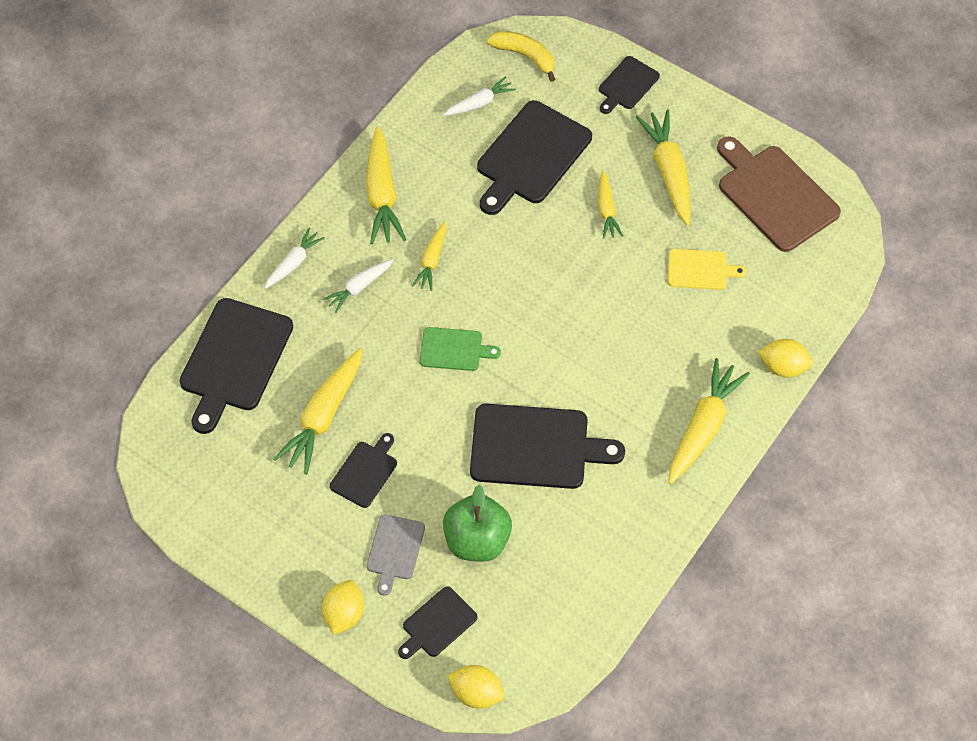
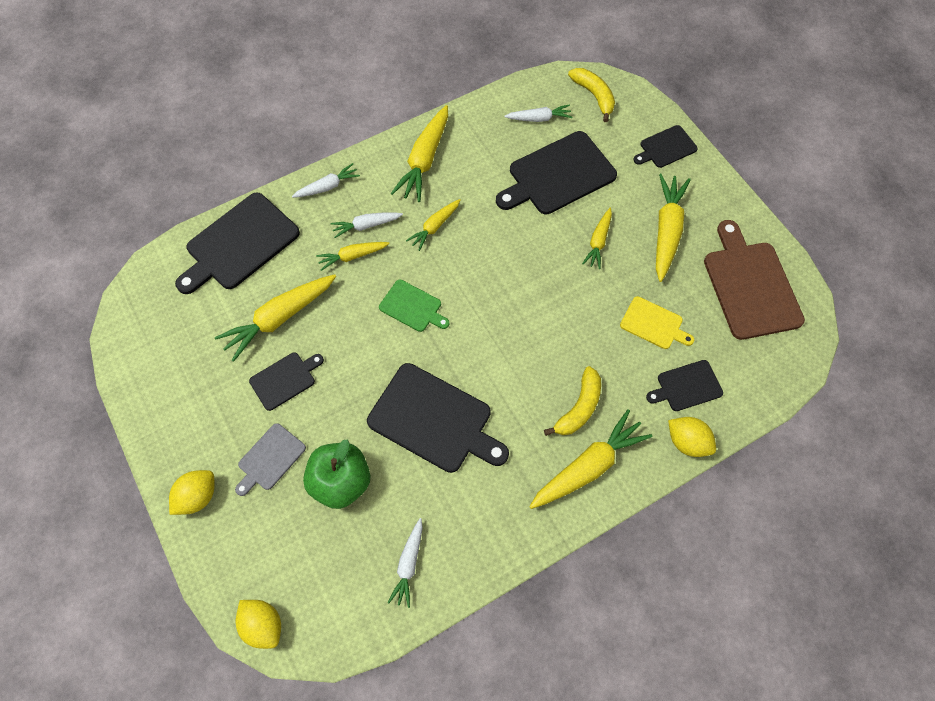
camera: 25 degrees right, 5 degrees up
(363, 324) = (352, 256): none -> yellow carrot
(437, 624) = (267, 542): black cutting board -> black cutting board (687, 386)
(582, 583) = (409, 564): none -> white carrot
(668, 378) = (579, 408): none -> yellow banana

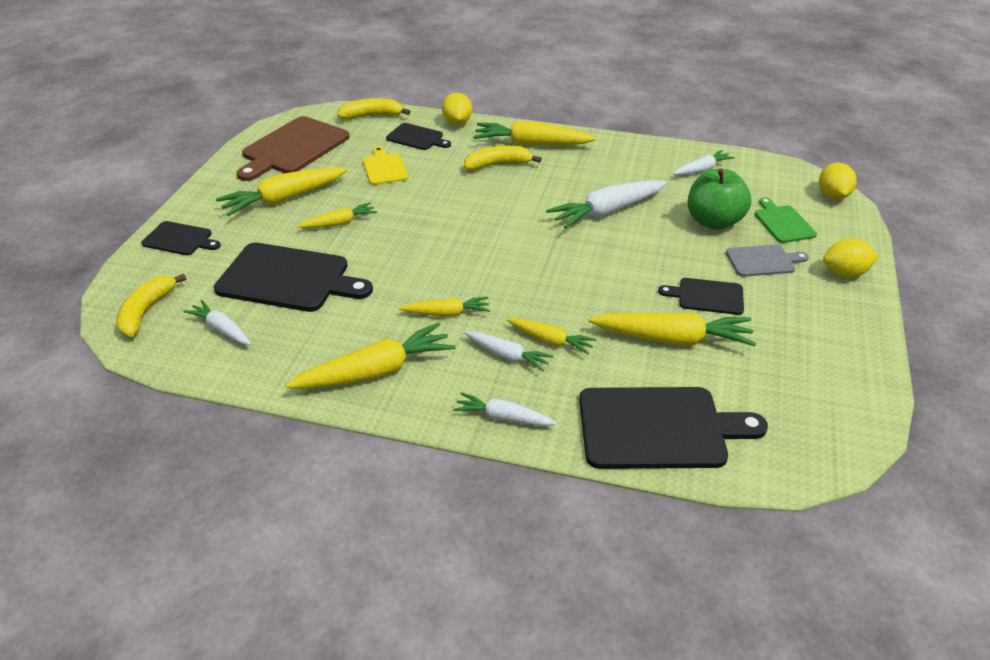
camera: 135 degrees left, 25 degrees down
(412, 307) = (541, 275): green cutting board -> green cutting board (783, 223)
(434, 420) = (607, 212): black cutting board -> white carrot
(763, 383) = (372, 116): none -> yellow banana

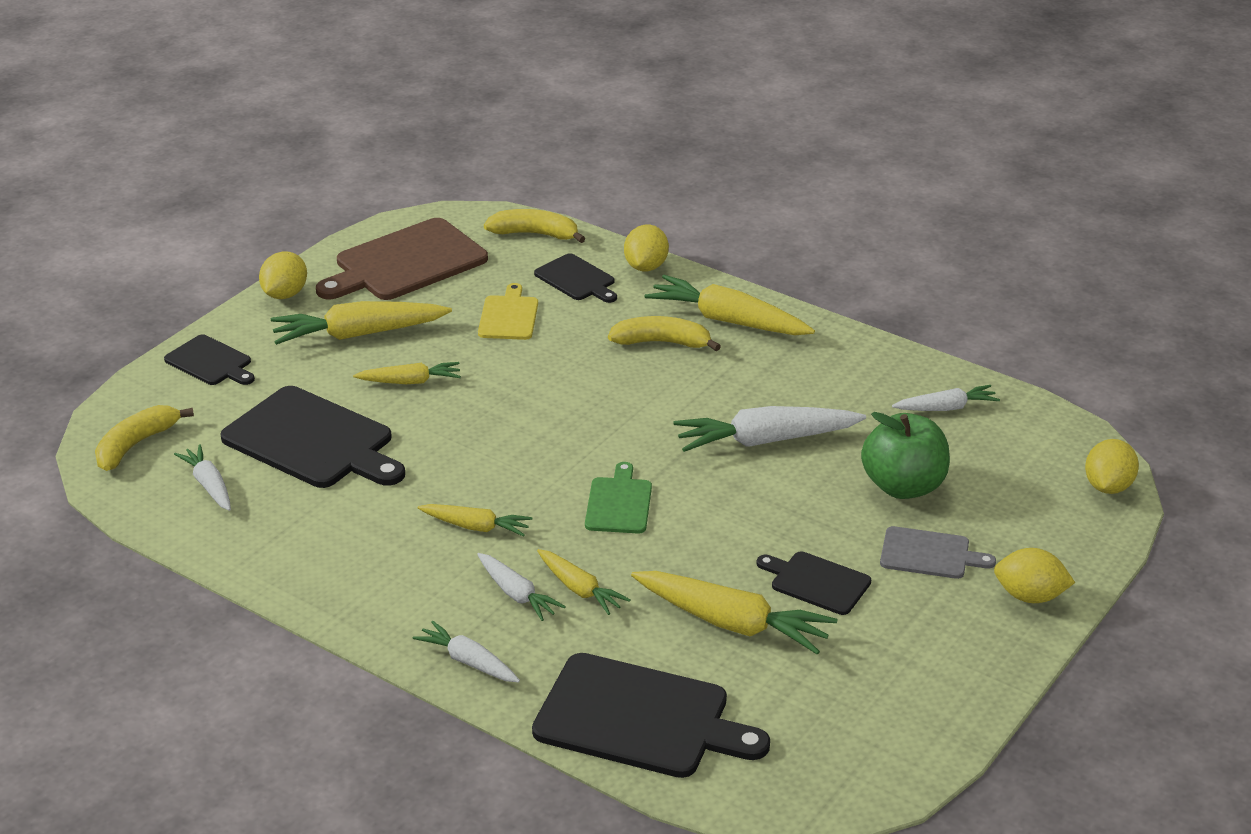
camera: 20 degrees right, 5 degrees down
(215, 183) = (285, 294): none -> yellow lemon
(376, 371) = (355, 575): yellow carrot -> none
(783, 223) = (1001, 509): green cutting board -> green cutting board (619, 503)

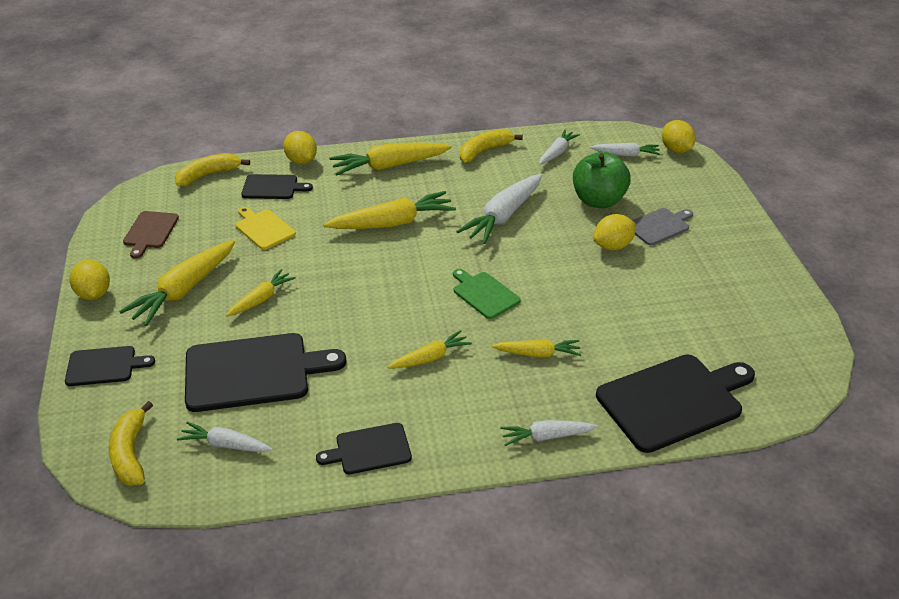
camera: 45 degrees left, 5 degrees up
(406, 263) = (150, 232): brown cutting board -> brown cutting board, size x0.54
(517, 594) = (511, 380): white carrot -> white carrot (626, 154)
(662, 342) = (373, 196): yellow banana -> yellow banana (484, 151)
(732, 623) = (634, 319): yellow carrot -> yellow carrot (392, 223)
(817, 582) = (637, 272): black cutting board -> black cutting board (370, 449)
(1030, 596) = (727, 219): yellow lemon -> yellow lemon (613, 246)

